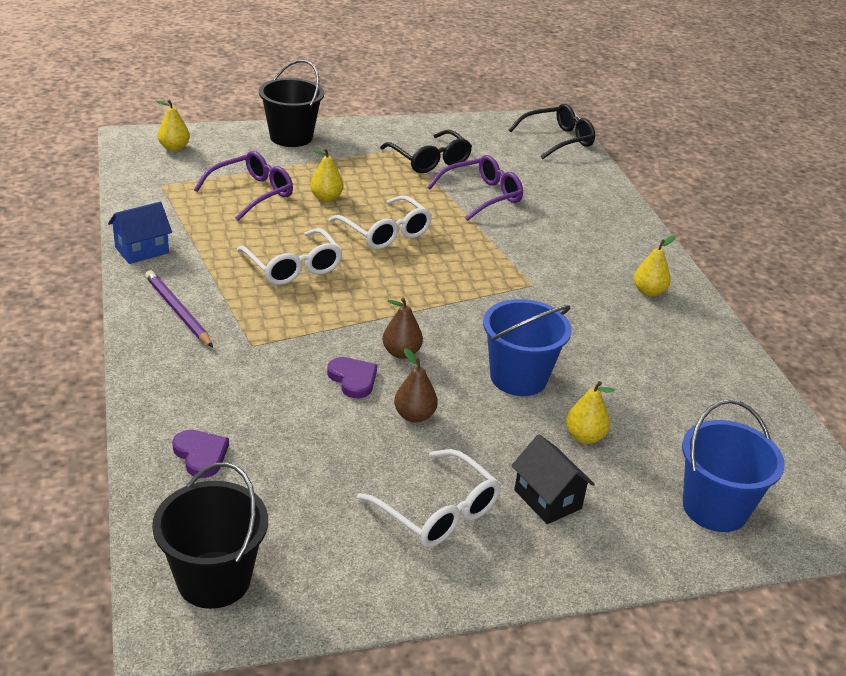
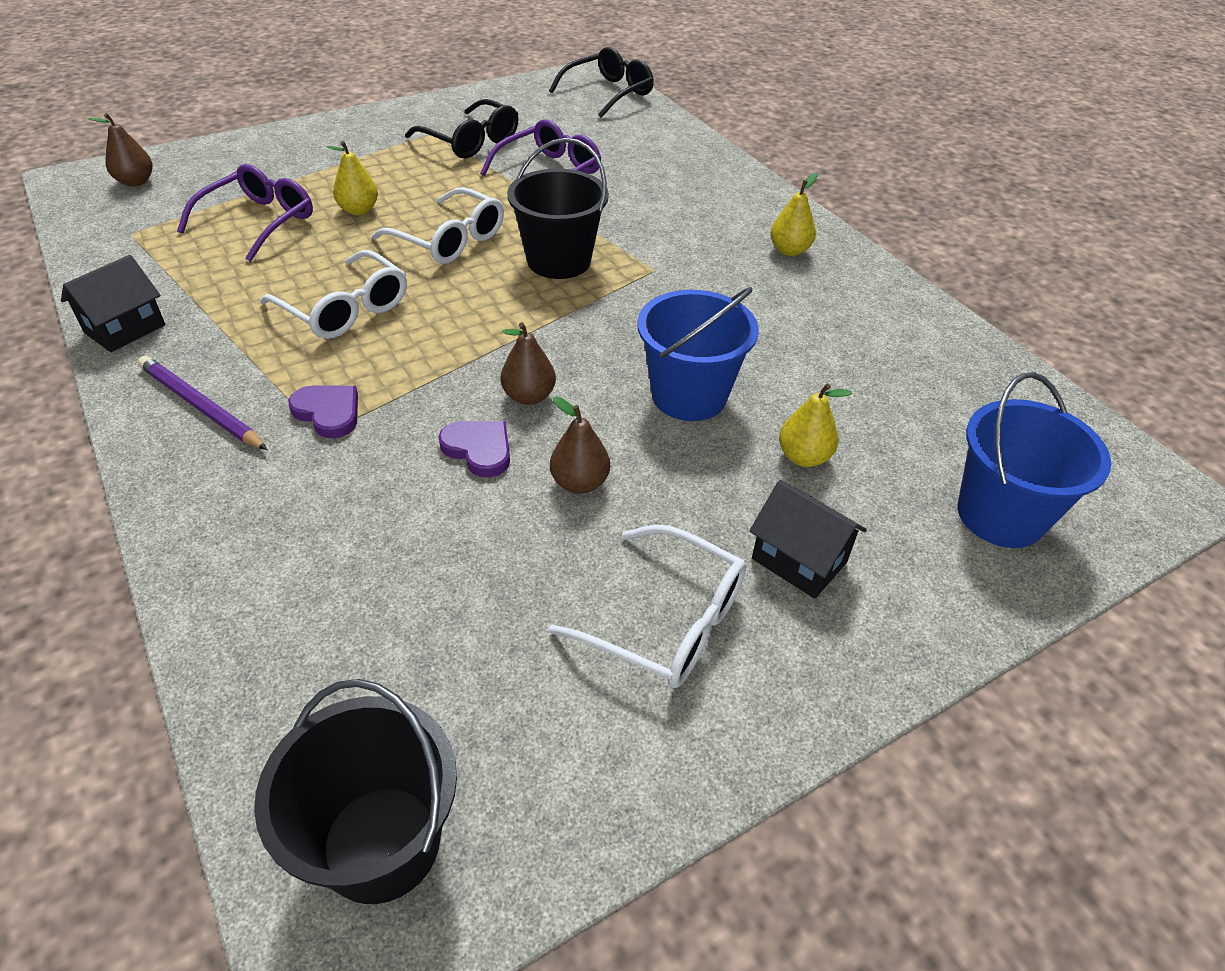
camera: 15 degrees left, 10 degrees up
(142, 250) = (125, 329): blue house -> black house
(174, 148) = (136, 182): yellow pear -> brown pear
(201, 455) = (298, 626): purple heart -> purple heart (328, 412)
(291, 137) = (288, 142): black bucket -> black bucket (559, 261)

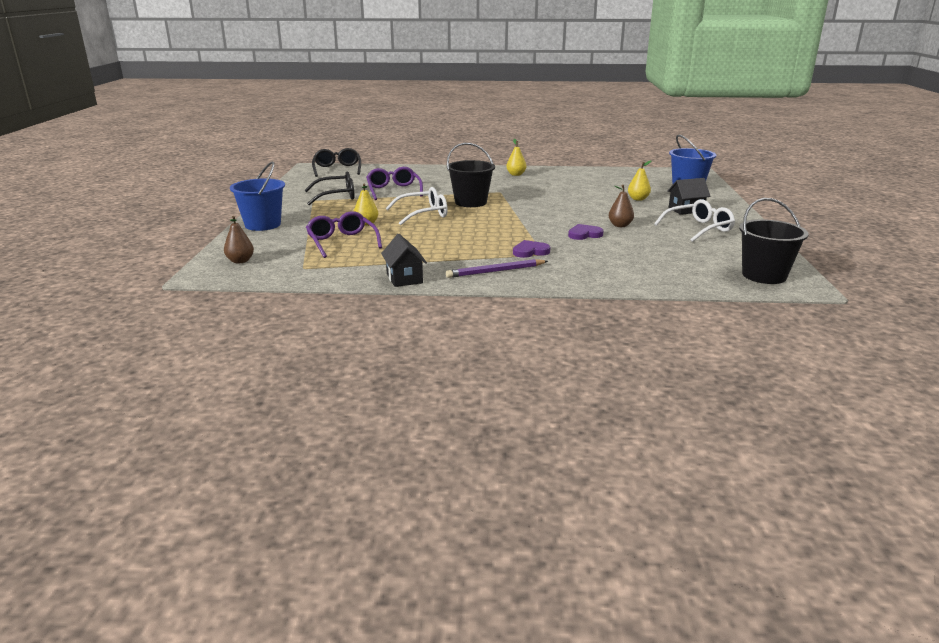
camera: 55 degrees left, 20 degrees down
(345, 309) = (453, 238): white glasses -> none
(529, 396) = (560, 222): brown pear -> none
(689, 395) = (588, 204): blue bucket -> blue bucket (263, 225)

